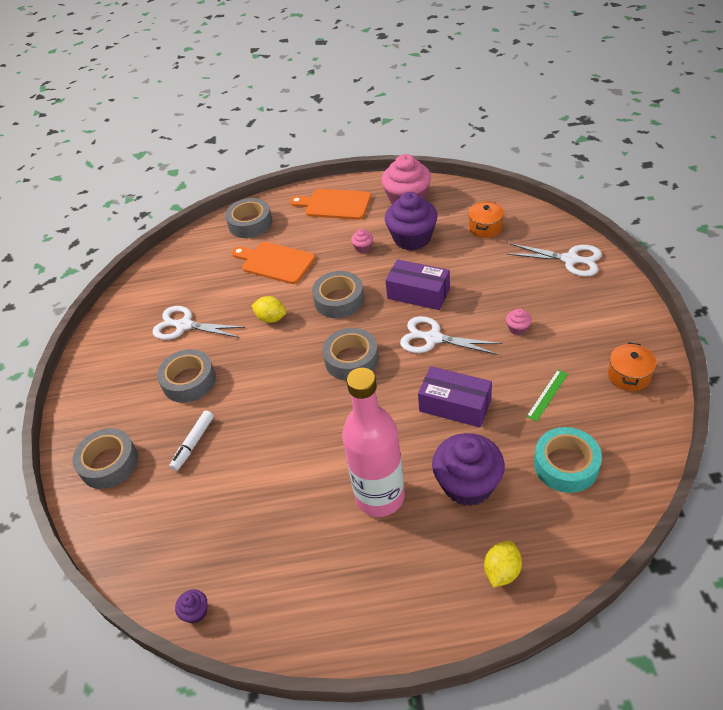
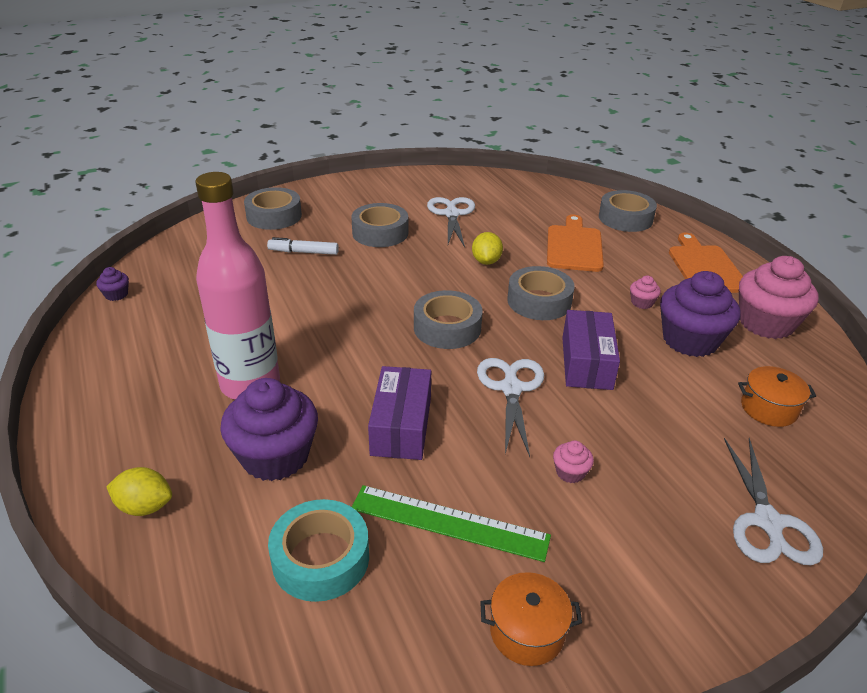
camera: 65 degrees right, 10 degrees down
(547, 395) = (449, 522): green ruler -> green ruler, size x1.82

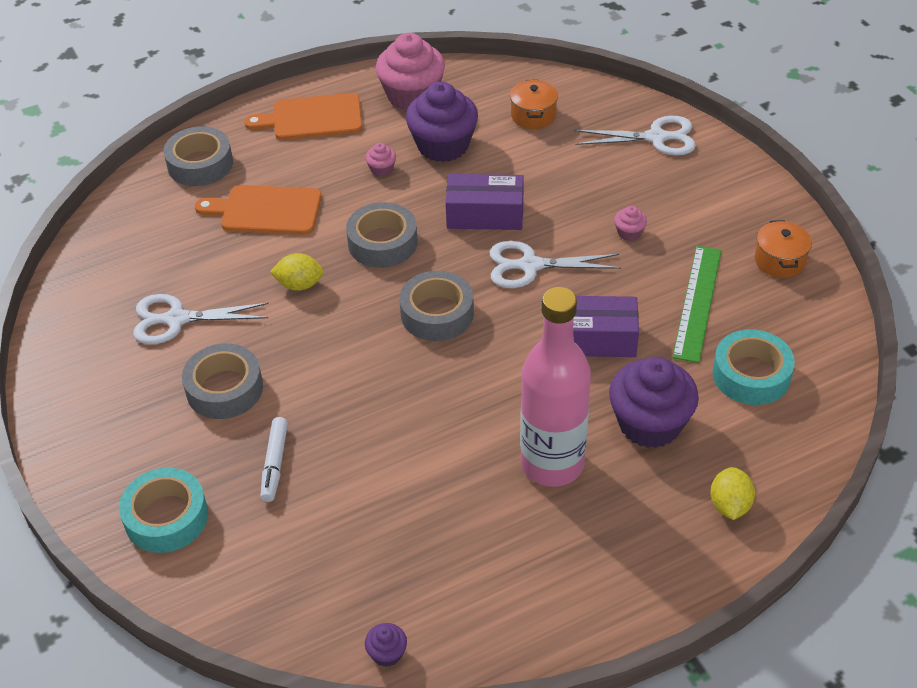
camera: 90 degrees left, 10 degrees up
(274, 216) = (166, 517): grey tape -> turquoise tape

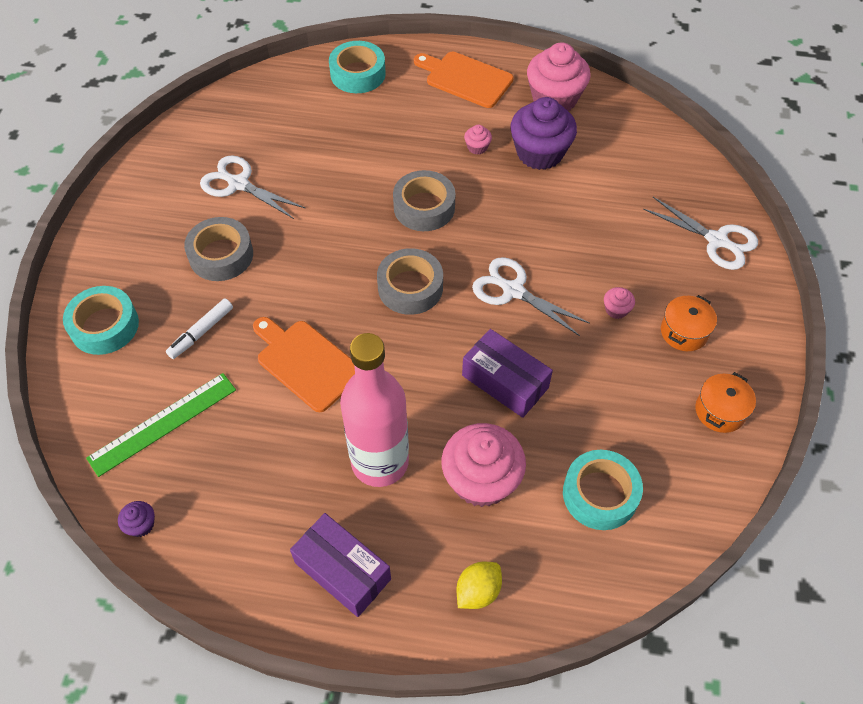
camera: 35 degrees right, 10 degrees up
(200, 164) = (358, 74): grey tape -> turquoise tape
(266, 210) = (368, 135): orange cutting board -> orange cutting board (306, 362)
(299, 285) = (338, 206): yellow lemon -> none
(485, 214) = (519, 228): purple box -> purple box (343, 571)
(533, 115) = (633, 166): orange pot -> orange pot (684, 332)
(649, 423) = (481, 480): purple cupcake -> pink cupcake
(697, 302) = (615, 403): green ruler -> green ruler (162, 423)

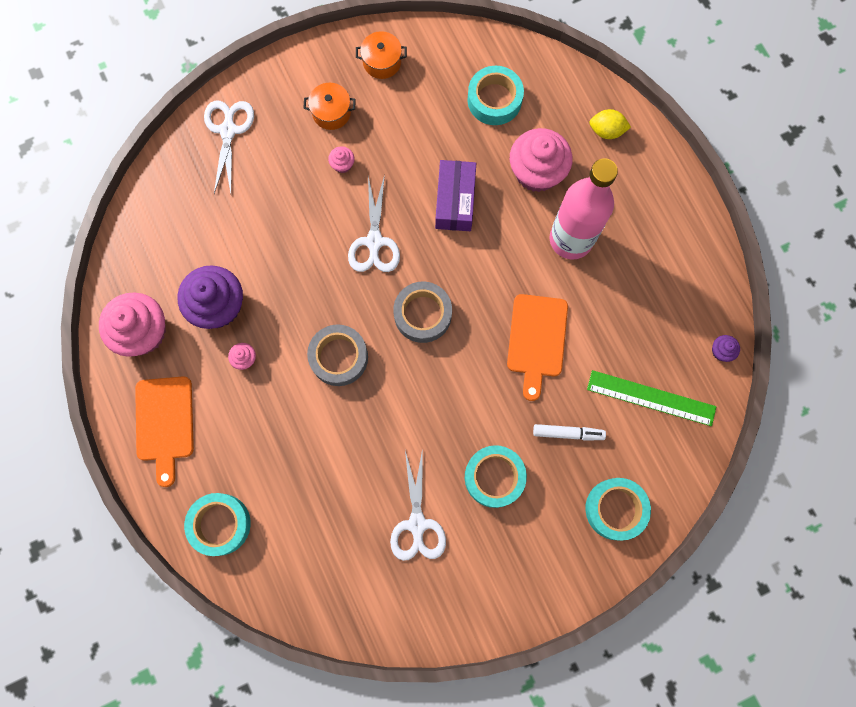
camera: 125 degrees left, 20 degrees up
(221, 255) = (494, 477): grey tape -> turquoise tape
(343, 571) = (653, 211): purple box -> none

